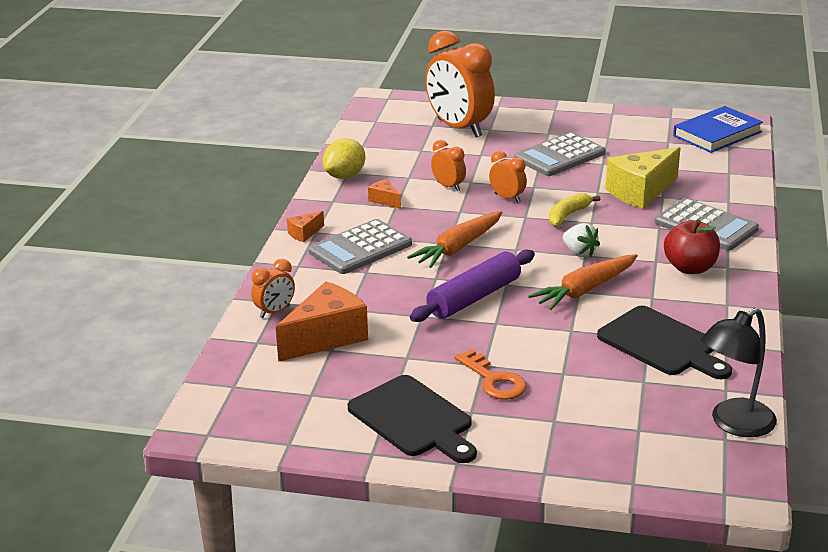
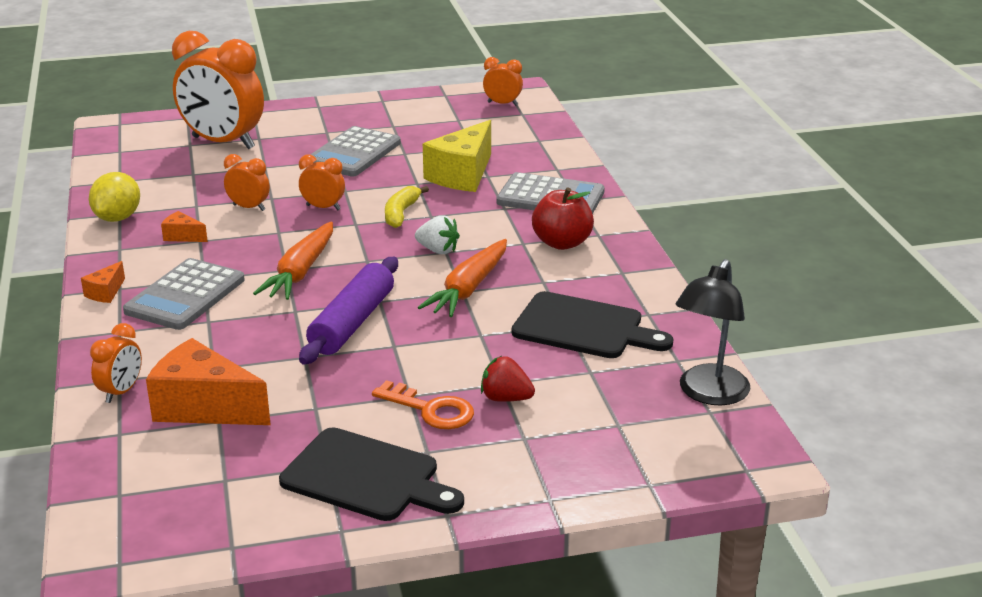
camera: 25 degrees left, 0 degrees up
(326, 337) = (204, 407): orange cheese -> orange cheese turned 90 degrees counterclockwise
(559, 386) = (505, 398): none -> red strawberry
(717, 134) = (502, 104): blue book -> orange clock

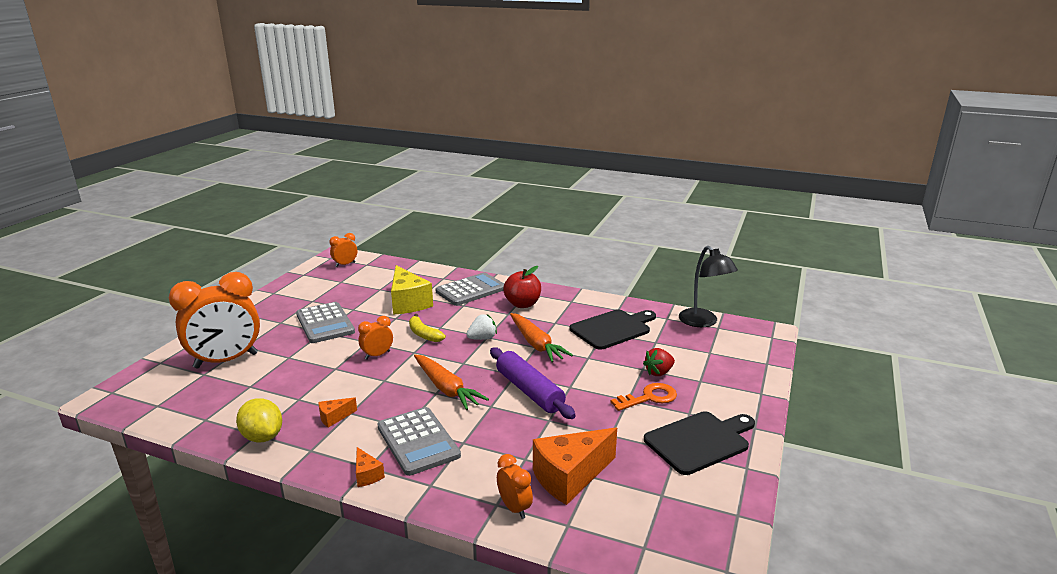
camera: 55 degrees left, 5 degrees down
(249, 207) = (335, 380): orange clock -> none

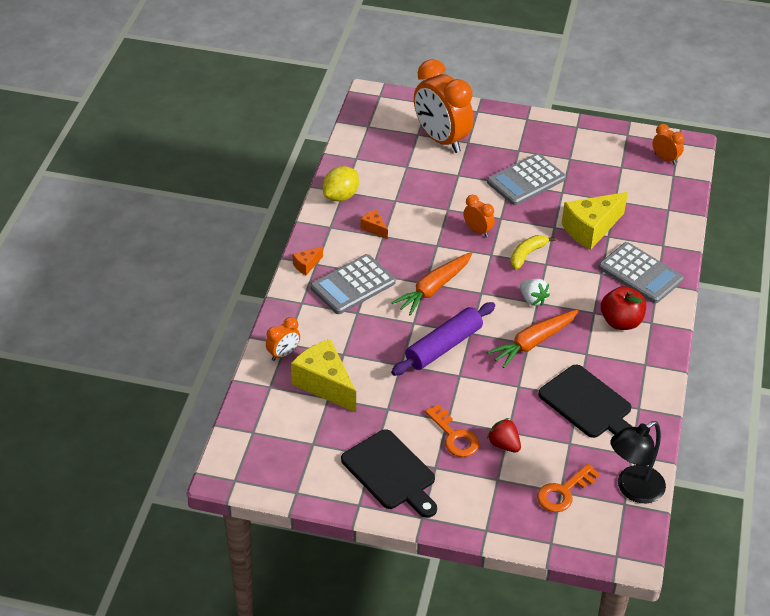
camera: 80 degrees right, 20 degrees up
(570, 477) = (325, 384): orange cheese -> yellow cheese
(710, 351) = (563, 492): none -> orange key

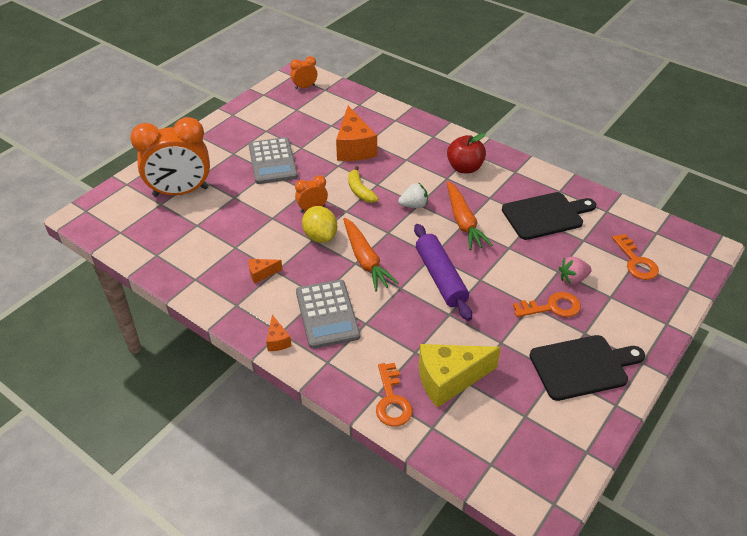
camera: 65 degrees left, 0 degrees up
(283, 354) = (392, 400): orange clock -> orange key
(341, 196) = (200, 283): yellow lemon -> yellow lemon (320, 236)
(504, 444) = (572, 279): red strawberry -> pink strawberry
(591, 229) = (354, 148): yellow cheese -> orange cheese
(633, 489) = (643, 223): black lamp -> none
(640, 273) = (418, 141): grey calculator -> none

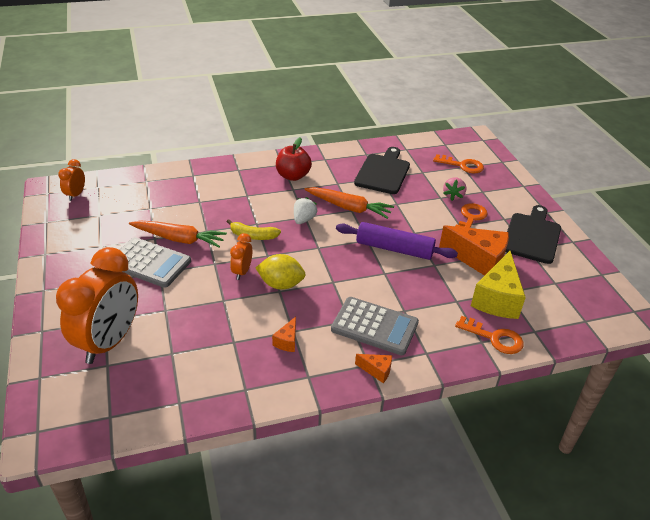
camera: 55 degrees left, 5 degrees down
(354, 148) = (196, 211): orange cheese -> orange cheese (478, 260)
(365, 260) = (336, 275): orange carrot -> orange carrot (179, 239)

